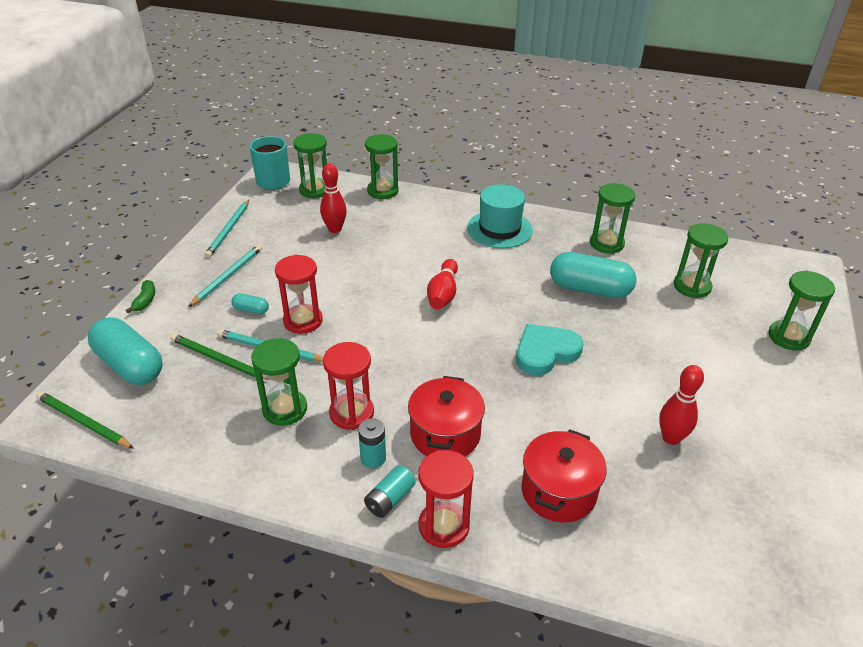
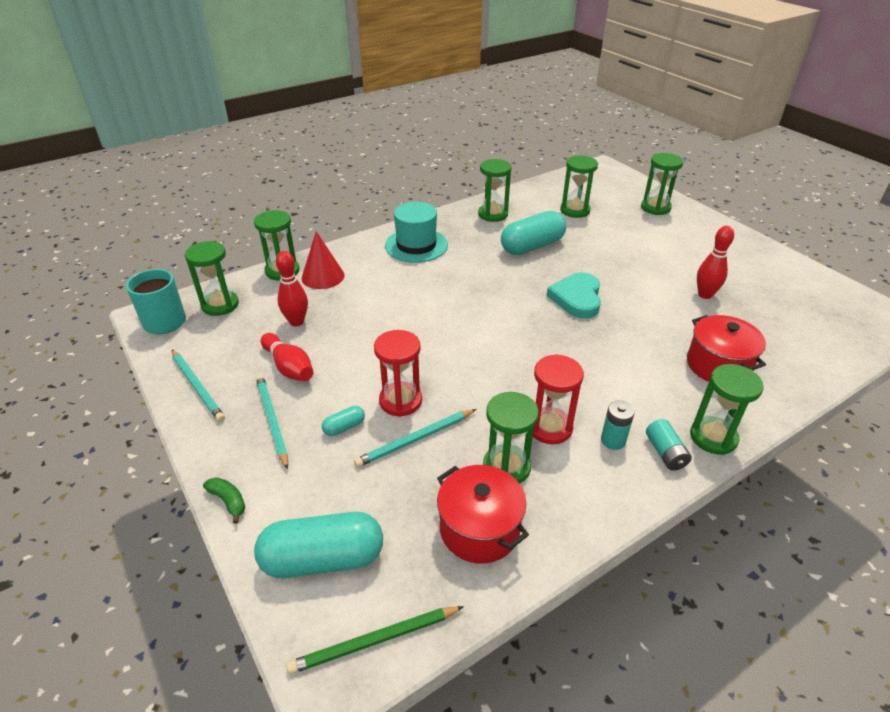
camera: 50 degrees left, 0 degrees up
(218, 359) = (390, 483): green pencil -> none
(399, 210) = (323, 276): none -> red cone
(443, 294) = (459, 309): red bowling pin -> red bowling pin (289, 367)
(444, 526) = (713, 437): red hourglass -> green hourglass
(445, 434) = (619, 389): red pot -> red pot (479, 529)

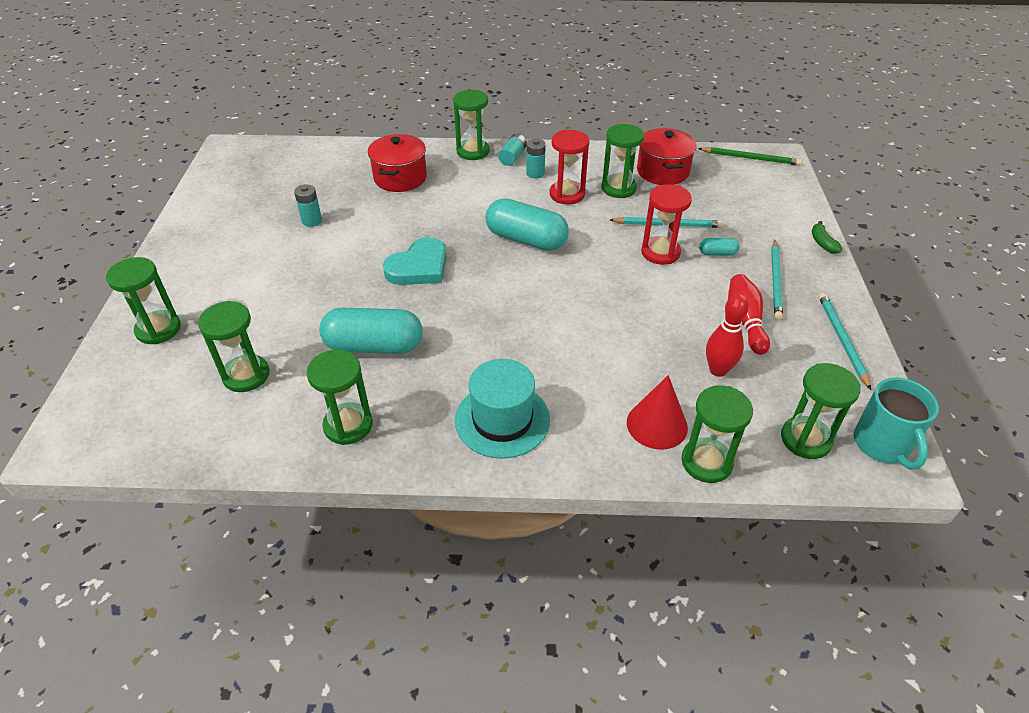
camera: 145 degrees left, 5 degrees up
(323, 559) = (765, 194): turquoise capsule -> turquoise capsule (526, 239)
(705, 295) = (312, 221): red bowling pin -> turquoise battery

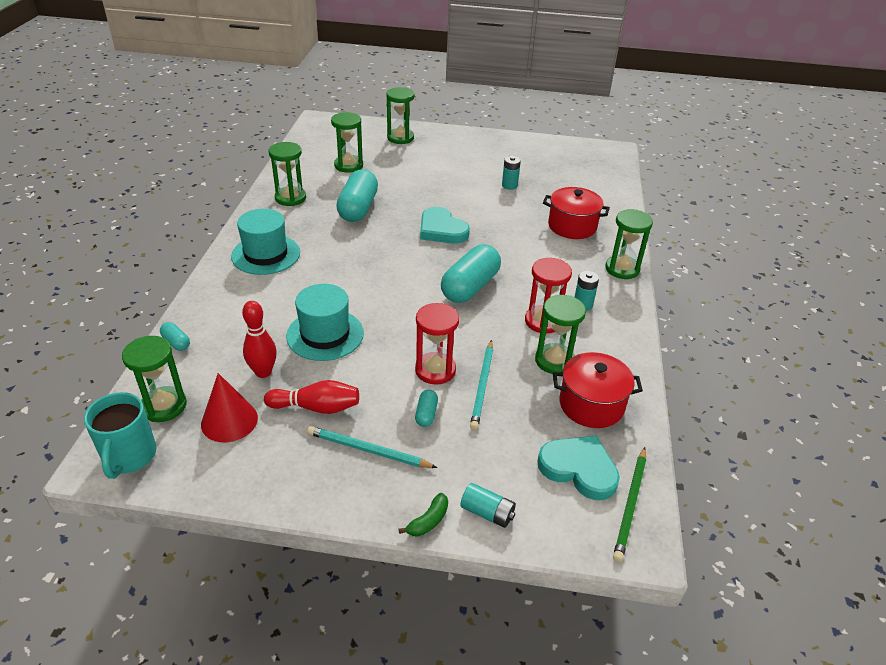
camera: 95 degrees right, 5 degrees down
(512, 157) = (614, 293): turquoise battery -> turquoise battery (487, 513)
(640, 333) = (325, 334): none -> turquoise hat
(657, 424) = (224, 324): red cone -> red cone (229, 421)
(706, 462) = (176, 342): green hourglass -> turquoise capsule
(731, 178) = (579, 469): none -> turquoise heart
(822, 243) = (428, 521): green banana -> green banana turned 135 degrees clockwise
(841, 340) = (263, 476): turquoise pencil -> none
(882, 445) = (129, 456): turquoise mug -> turquoise mug turned 90 degrees counterclockwise

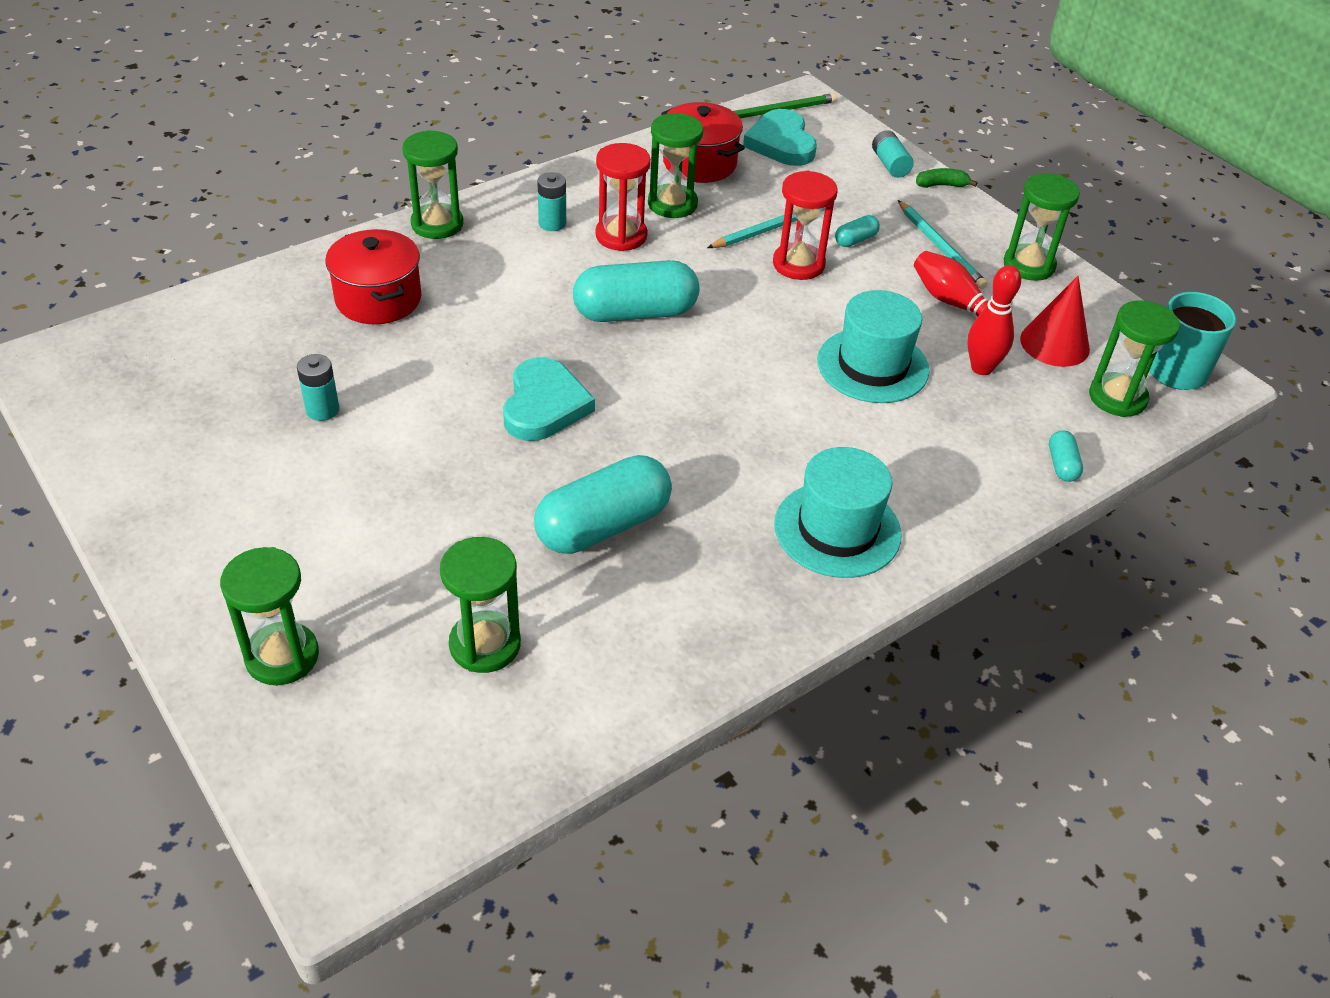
camera: 135 degrees left, 5 degrees up
(290, 198) = (682, 629): green hourglass -> green hourglass (1029, 265)

